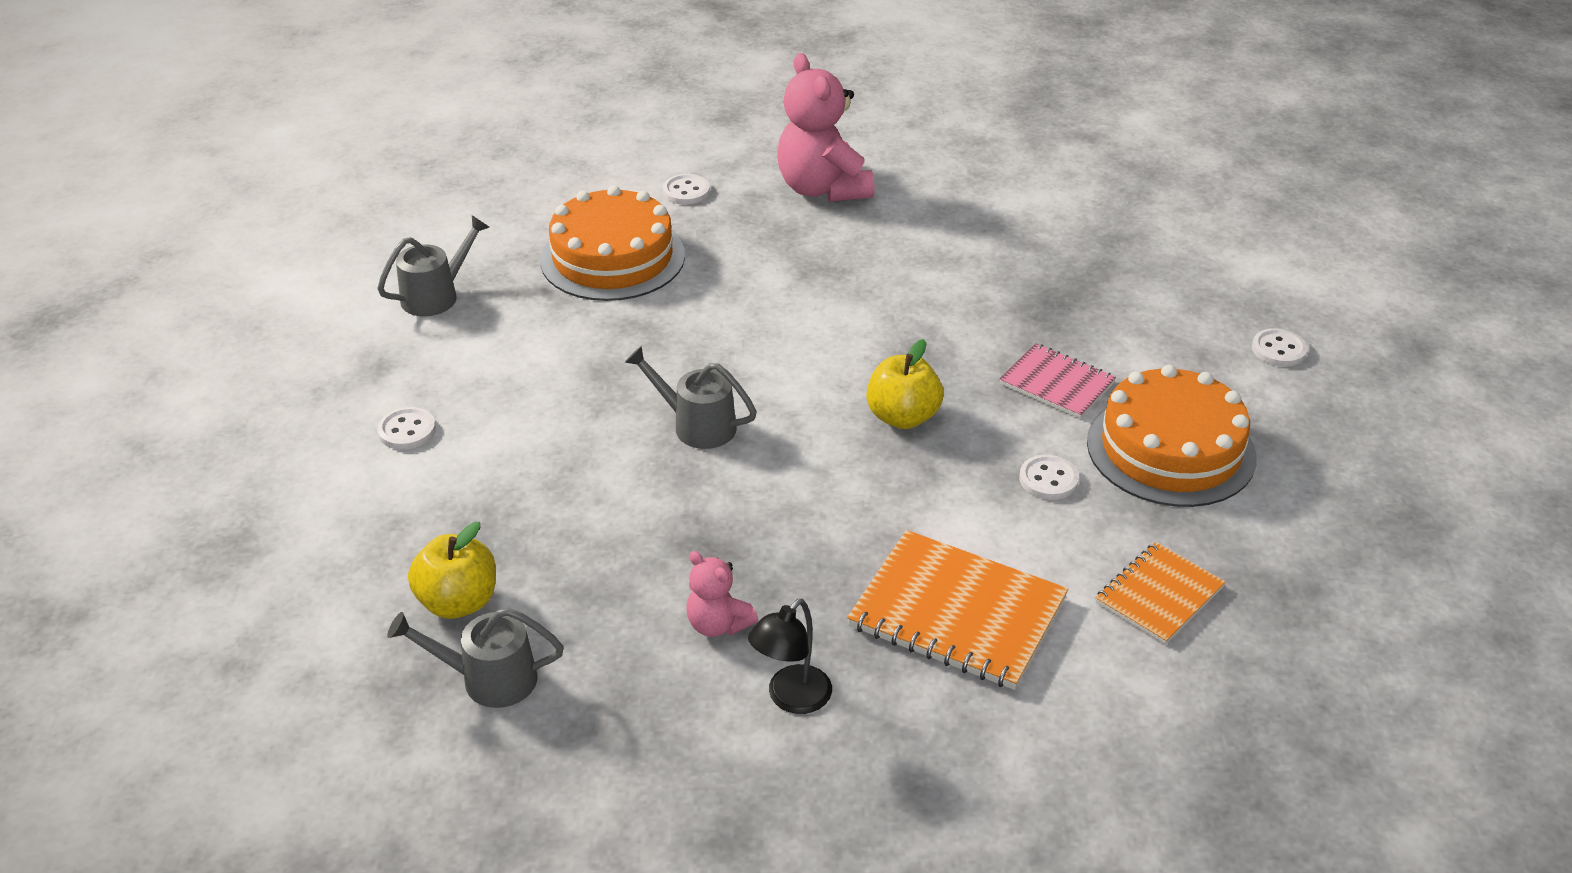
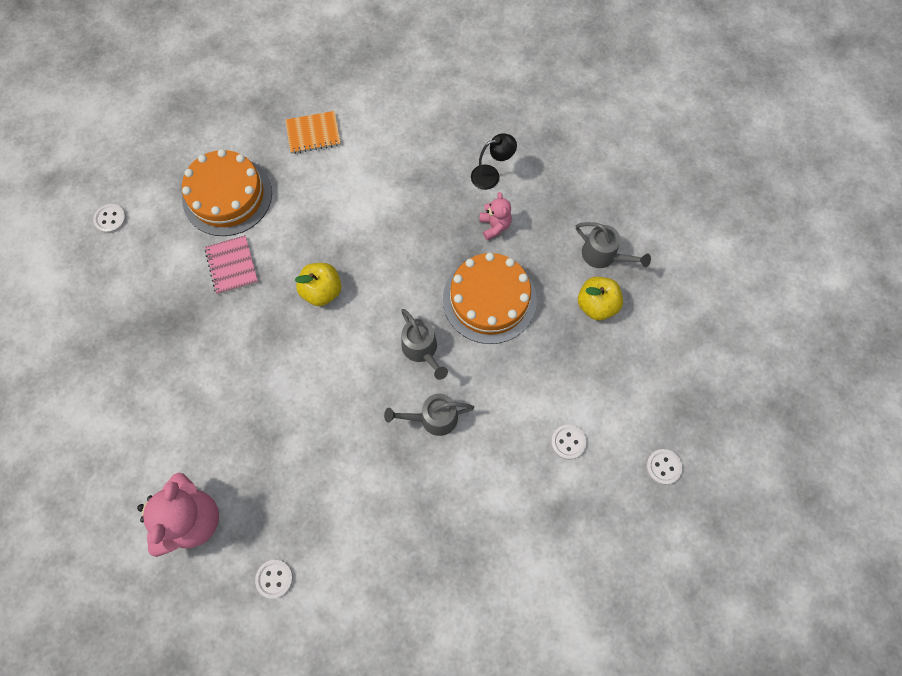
camera: 145 degrees left, 30 degrees up
(436, 295) = (494, 564): grey watering can -> grey watering can (433, 418)
(612, 258) = (369, 532): orange cake -> orange cake (489, 299)
(957, 612) = (396, 173): orange notebook -> none
(1048, 479) = (295, 213): white button -> white button (663, 467)

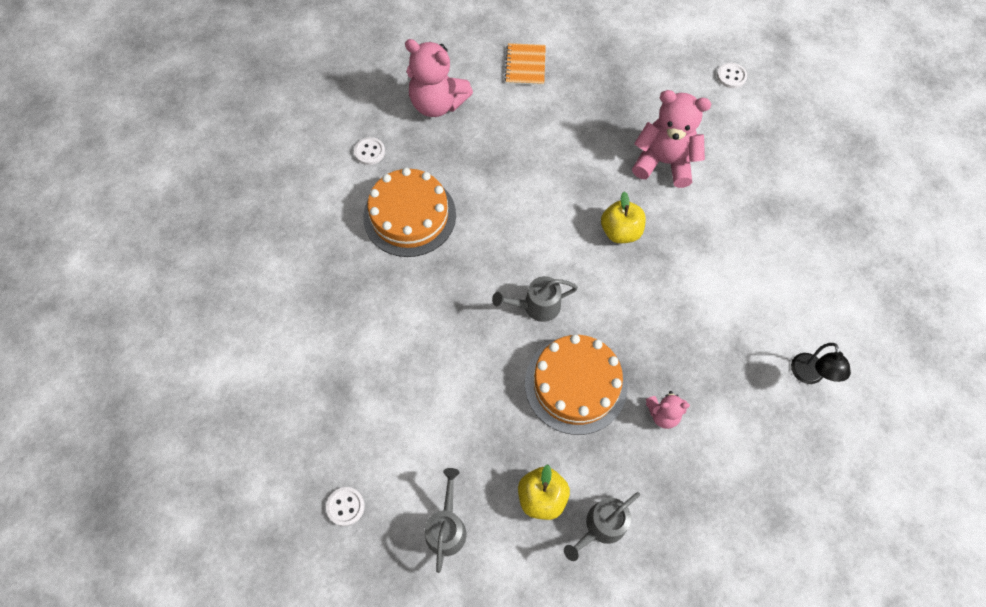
camera: 105 degrees right, 5 degrees down
(227, 196) = (742, 169): orange cake -> orange cake (409, 215)
(232, 265) = (664, 162): pink notebook -> pink teddy bear
(313, 133) = (809, 256): orange notebook -> orange notebook (525, 65)
(433, 418) = (465, 300): grey watering can -> grey watering can (446, 527)
(491, 175) = (730, 428): black lamp -> black lamp (808, 376)
(568, 442) = (402, 418): white button -> none

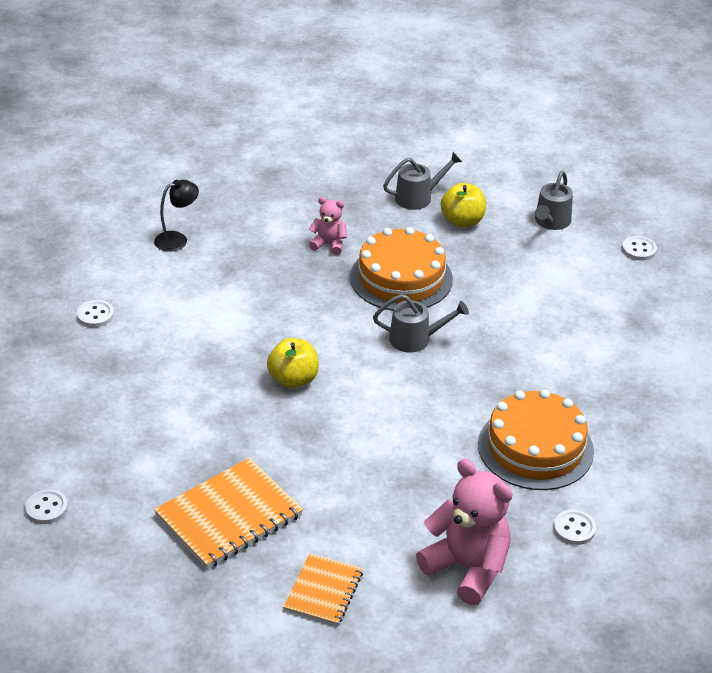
camera: 165 degrees left, 25 degrees down
(610, 101) = (228, 515): none -> orange notebook
(664, 162) = (202, 432): pink teddy bear -> none
(808, 376) = (177, 239): black lamp -> black lamp turned 45 degrees clockwise
(817, 256) = (95, 315): none -> white button

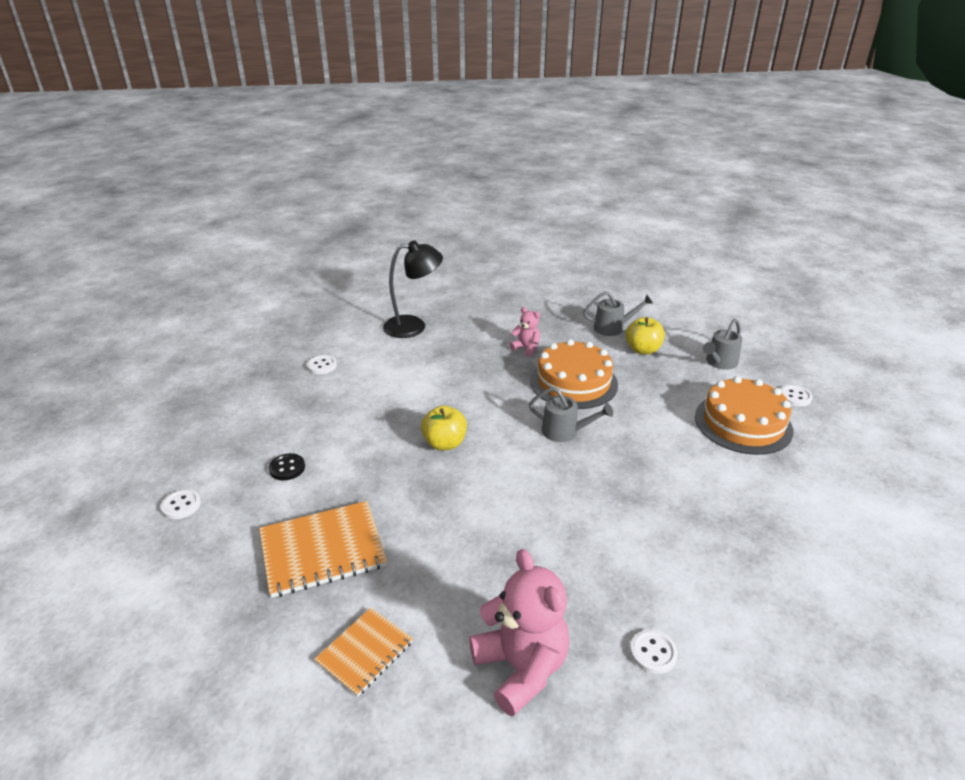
camera: 20 degrees right, 5 degrees down
(136, 444) = (287, 468): none -> black button
(177, 239) = (414, 326): black lamp -> black lamp, size x1.66
(535, 448) = (640, 554): orange cake -> orange cake (743, 423)

